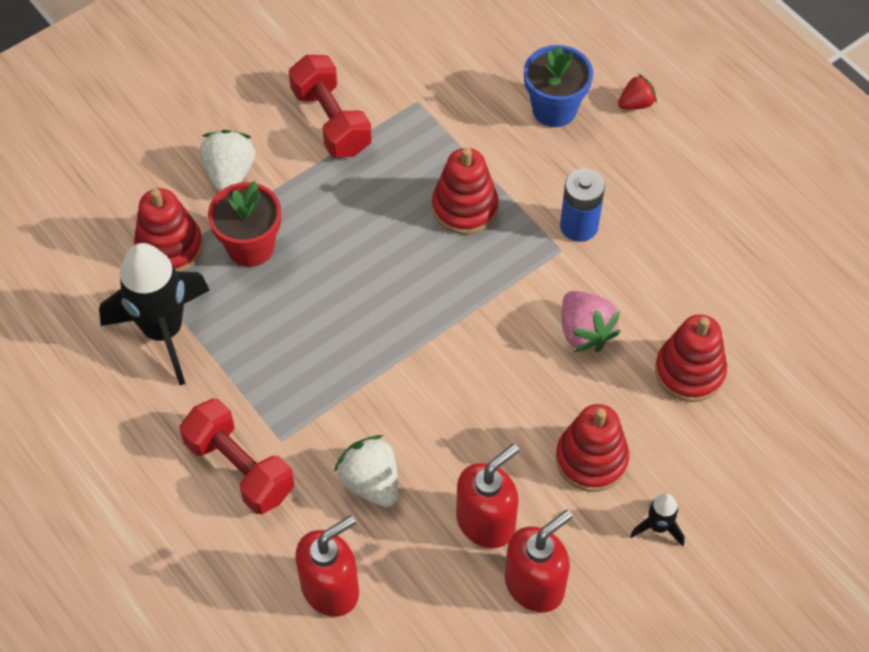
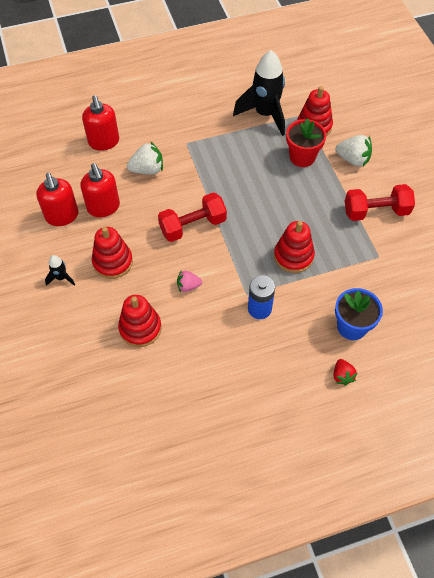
camera: 110 degrees right, 0 degrees up
(240, 468) = (179, 125): red dumbbell -> red dumbbell (193, 226)
(585, 332) = (188, 286): pink strawberry -> pink strawberry, size x0.62

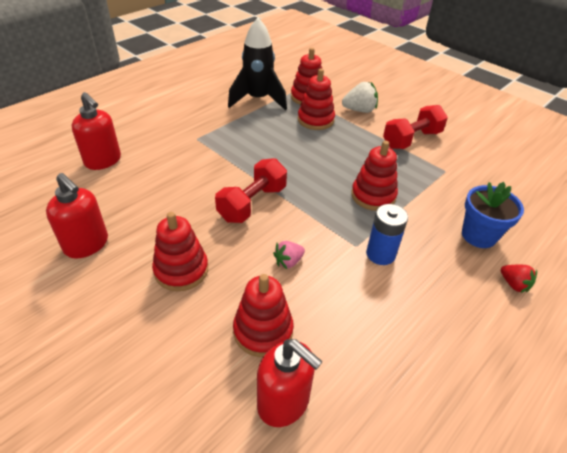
camera: 30 degrees left, 15 degrees down
(61, 278) = (120, 313): black rocket -> none
(103, 207) = (137, 219): red soap dispenser -> red soap dispenser (284, 402)
(147, 169) = (168, 170): white strawberry -> none
(302, 157) = (315, 120): red flower pot -> red stacking toy

